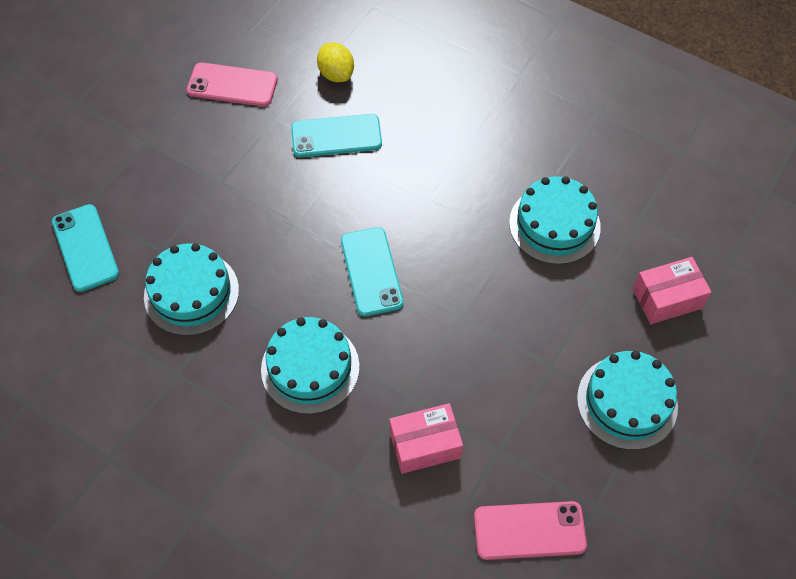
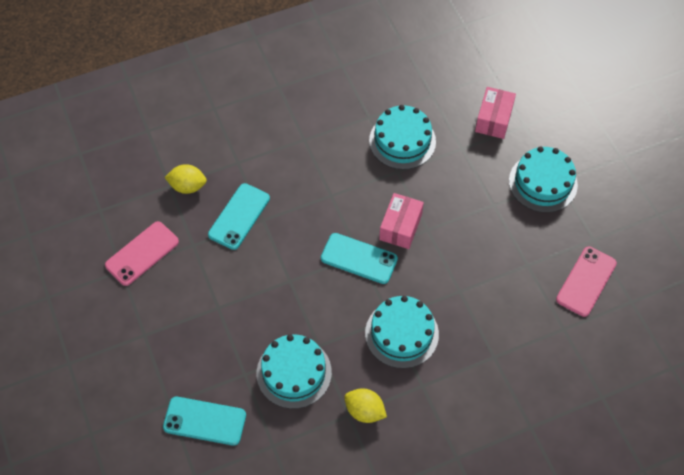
camera: 55 degrees left, 0 degrees up
(191, 386) = (364, 411): none -> yellow lemon
(425, 445) = (498, 301): pink box -> pink box (400, 227)

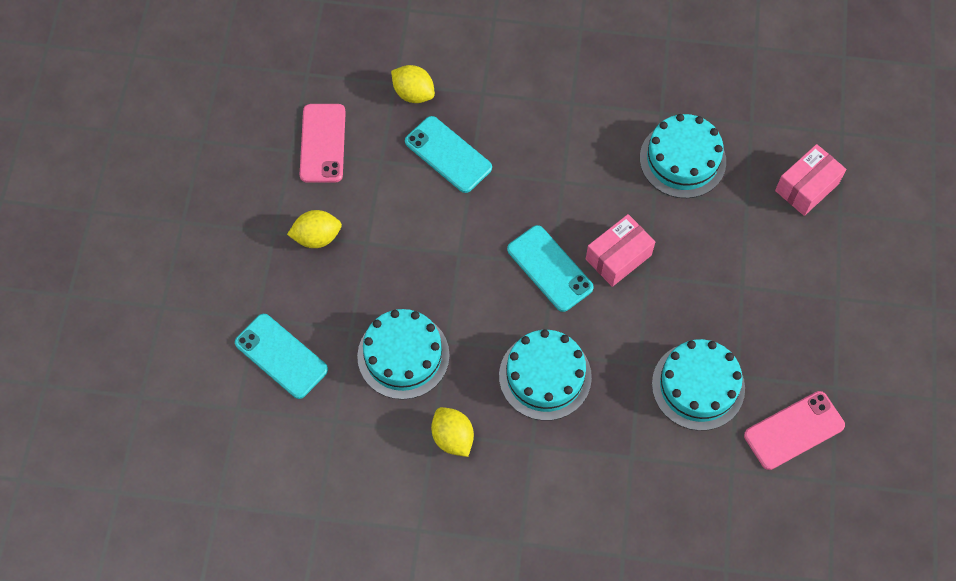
camera: 30 degrees right, 5 degrees up
(142, 253) = (322, 143): pink phone -> pink phone turned 75 degrees counterclockwise
(179, 322) = (317, 237): none -> yellow lemon
(239, 216) = (448, 154): turquoise phone -> turquoise phone turned 75 degrees clockwise
(543, 183) = (817, 290): turquoise cake -> turquoise cake (698, 386)

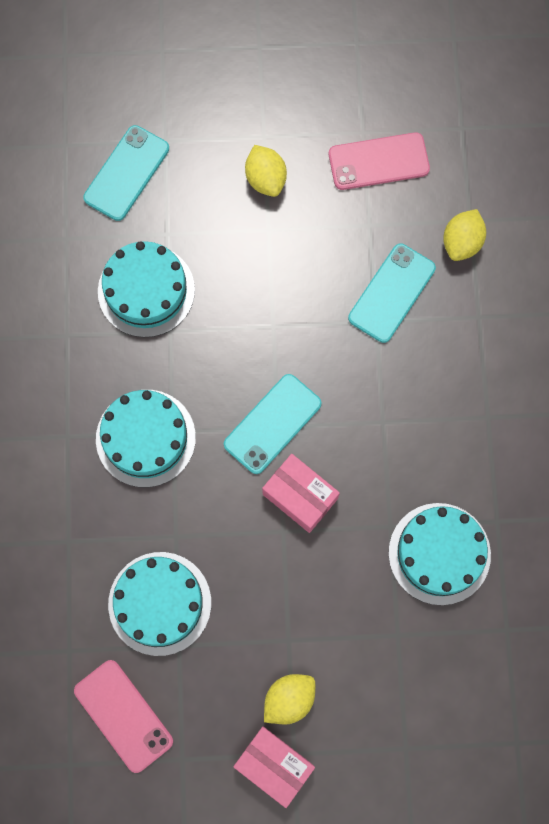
camera: 80 degrees right, 10 degrees up
(452, 437) = (64, 355): yellow lemon -> yellow lemon (289, 699)
(806, 187) = (432, 705): pink box -> pink box (274, 765)

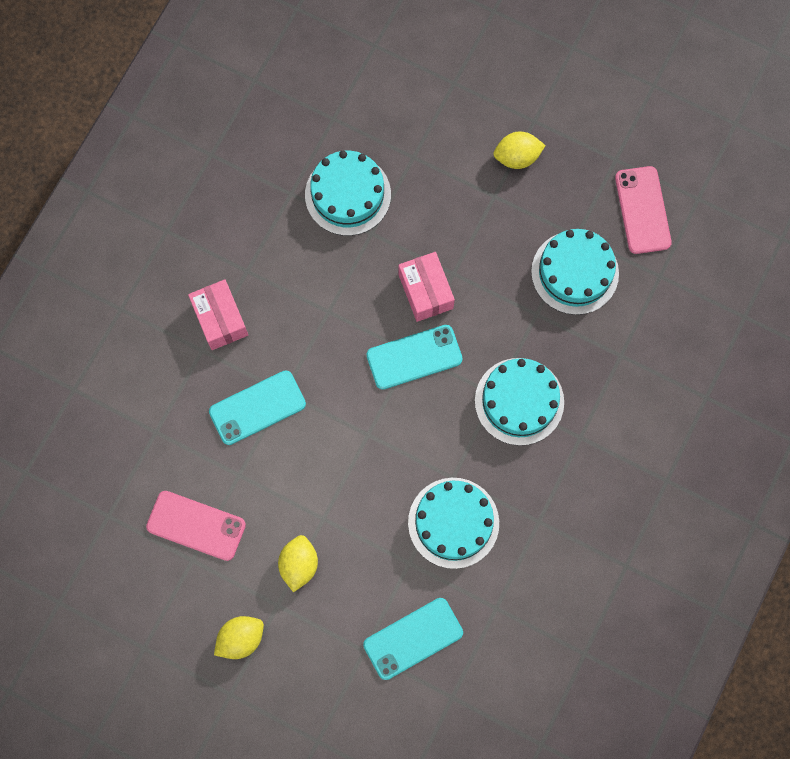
camera: 150 degrees left, 0 degrees up
(274, 765) = (552, 121): pink box -> pink box (220, 319)
(461, 242) = (175, 417): yellow lemon -> yellow lemon (241, 638)

